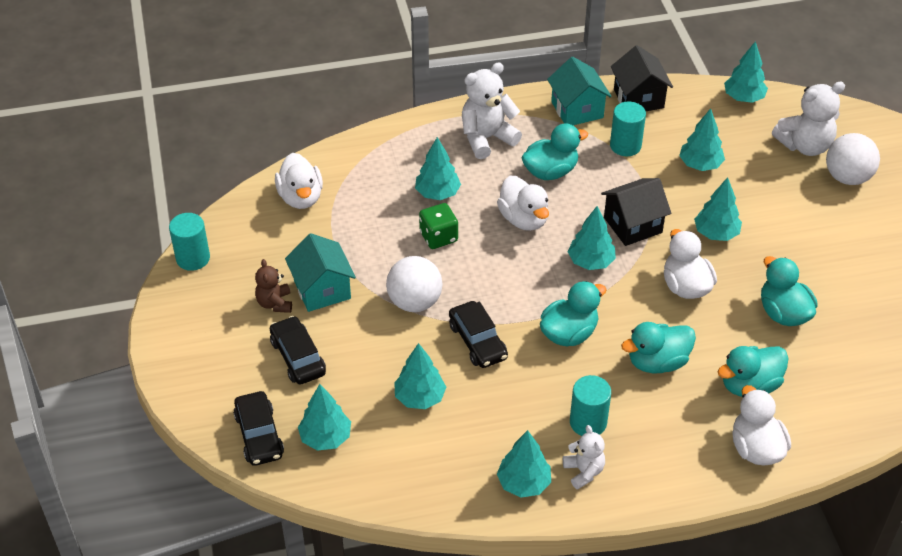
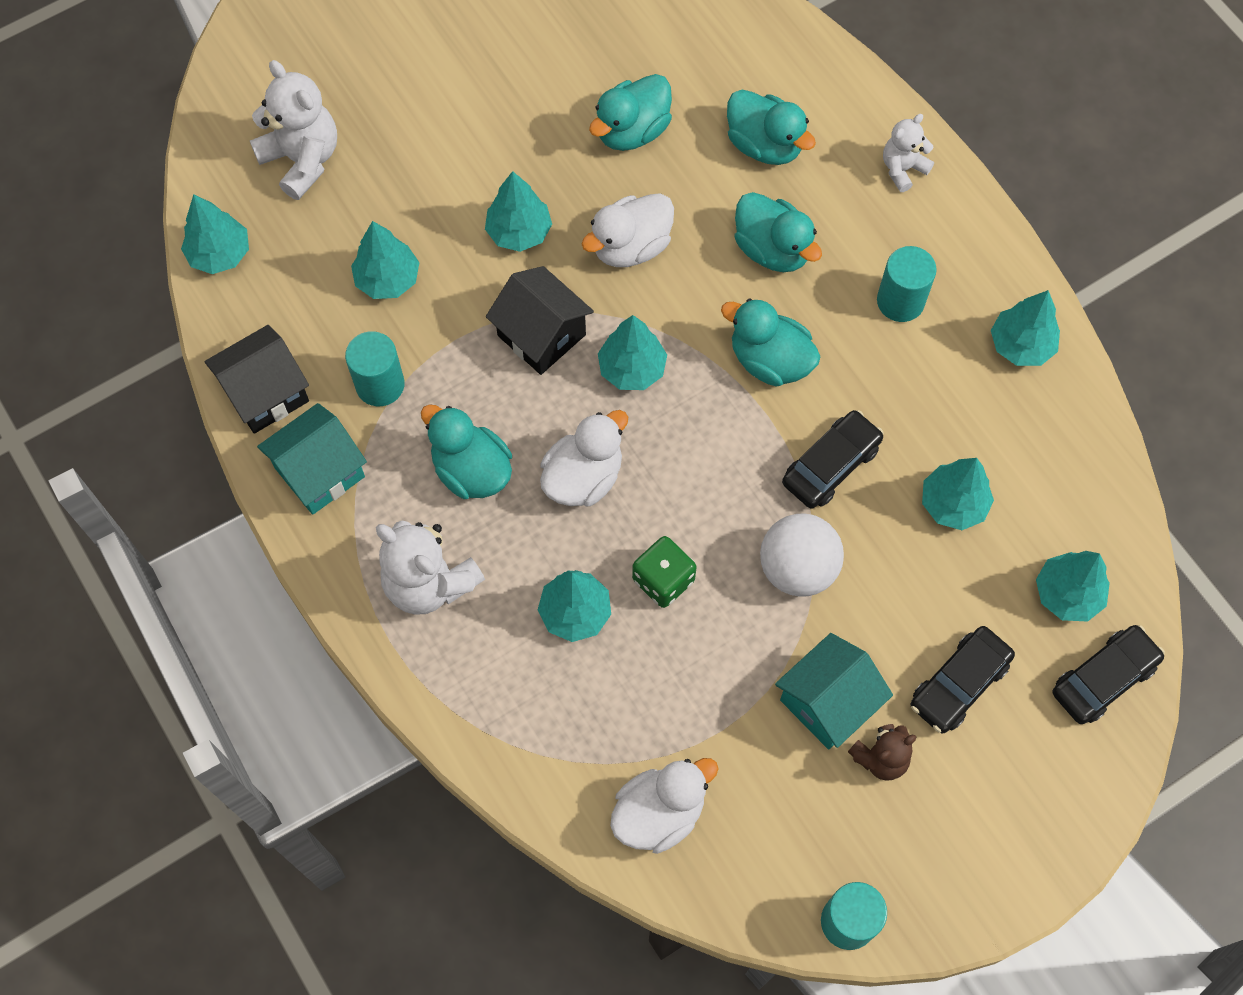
camera: 110 degrees left, 20 degrees up
(583, 471) = (973, 287): white teddy bear -> white teddy bear (902, 169)
(756, 448) = (855, 121): white duck -> none
(847, 177) = (351, 100): white ball -> none

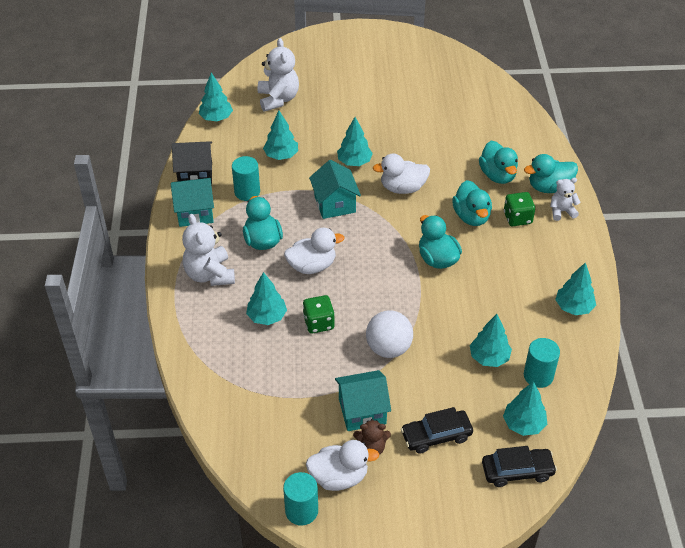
camera: 30 degrees right, 20 degrees down
(541, 335) = (335, 204): black house -> turquoise house
(632, 131) = (436, 145): turquoise duck -> turquoise duck (549, 187)
(632, 368) = (367, 234): turquoise tree -> none
(659, 813) = (244, 416): white duck -> white duck (339, 477)
(831, 465) = (437, 314): black car -> none
(844, 216) = (517, 218): none -> green dice
(900, 301) = (522, 263): turquoise cylinder -> turquoise cylinder (538, 376)

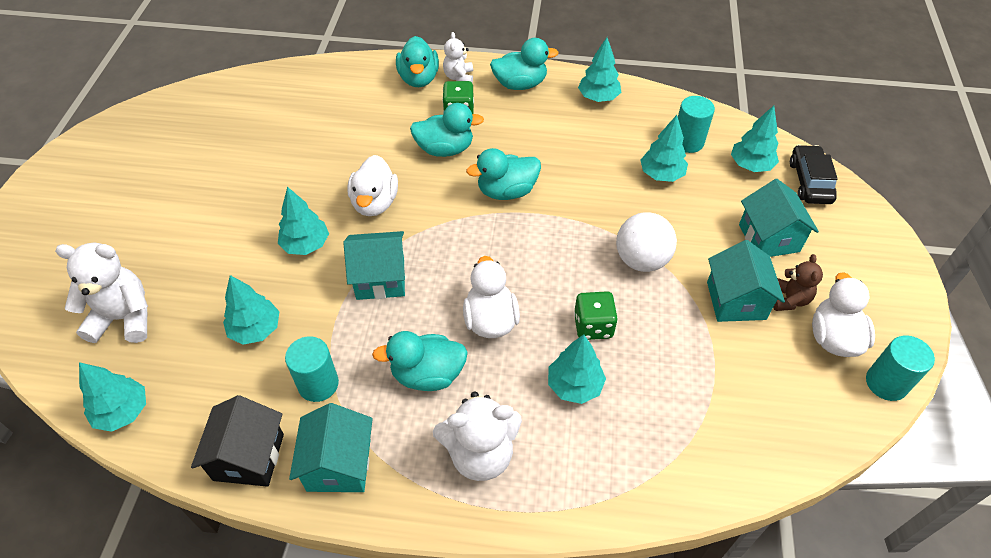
camera: 80 degrees left, 5 degrees up
(436, 436) = (769, 238): black car -> turquoise house
(497, 175) = (384, 114): turquoise duck -> turquoise duck (520, 84)

